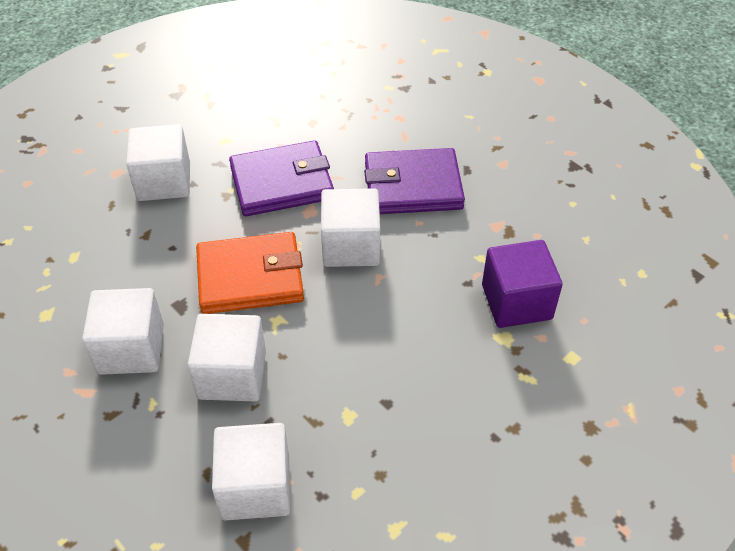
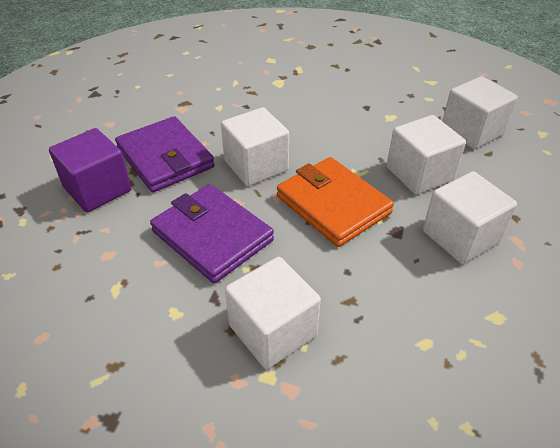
camera: 120 degrees left, 5 degrees down
(516, 302) = (246, 85): purple cube -> purple cube (97, 189)

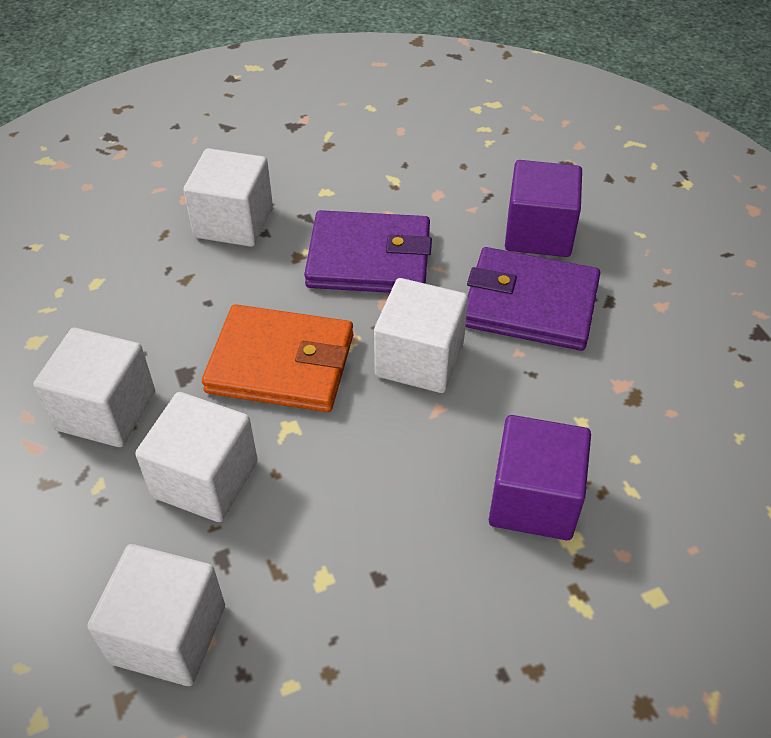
camera: 140 degrees right, 5 degrees up
(276, 97) = (534, 499): none -> purple cube

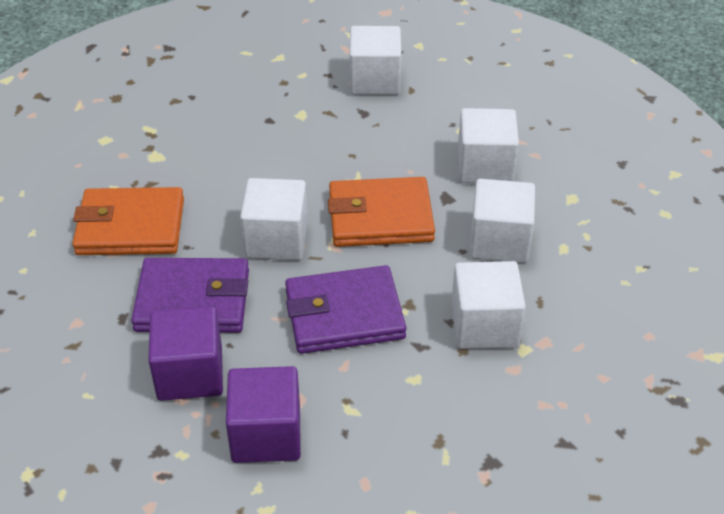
camera: 165 degrees right, 5 degrees down
(205, 479) = (395, 144): white cube -> white cube (499, 241)
(534, 499) = (180, 171): purple cube -> purple cube (266, 434)
(605, 417) = (130, 227): none -> orange wallet

